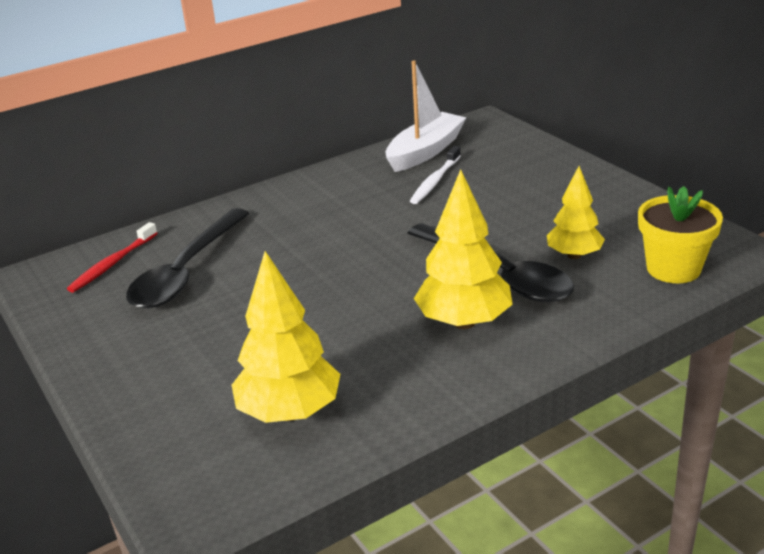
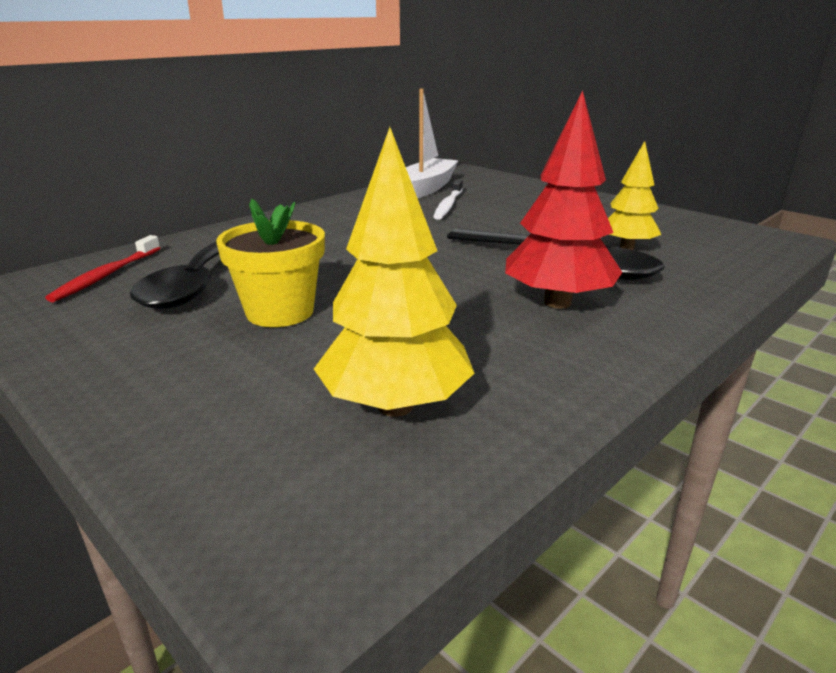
camera: 15 degrees left, 5 degrees down
(464, 322) = (557, 303): yellow tree -> red tree
(673, 269) = (731, 252): yellow flower pot -> yellow flower pot (280, 312)

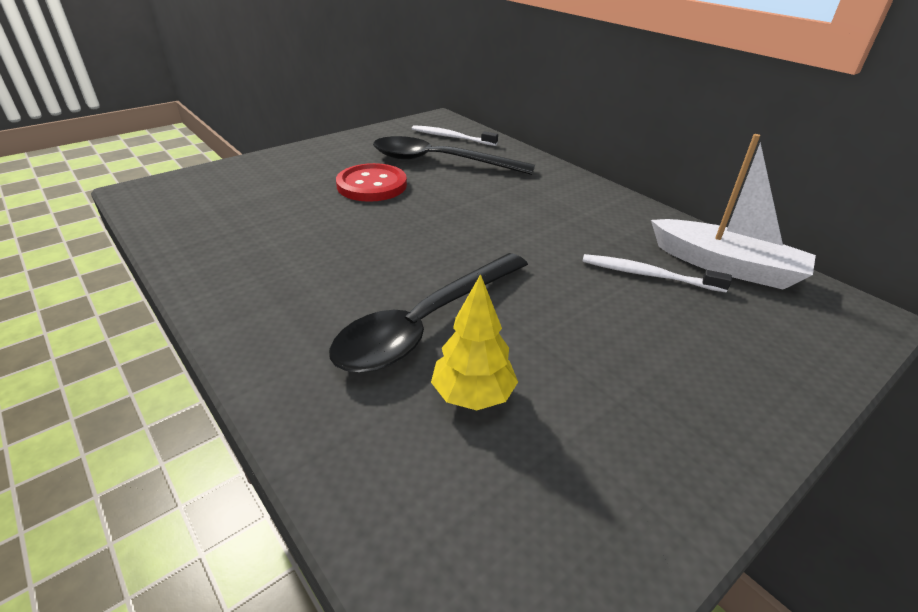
camera: 95 degrees right, 10 degrees up
(107, 275) = (452, 137): red toothbrush -> white toothbrush
(280, 312) = (372, 185): yellow flower pot -> red button
(395, 406) = (231, 215): yellow tree -> none
(557, 303) = (331, 298): red tree -> none

